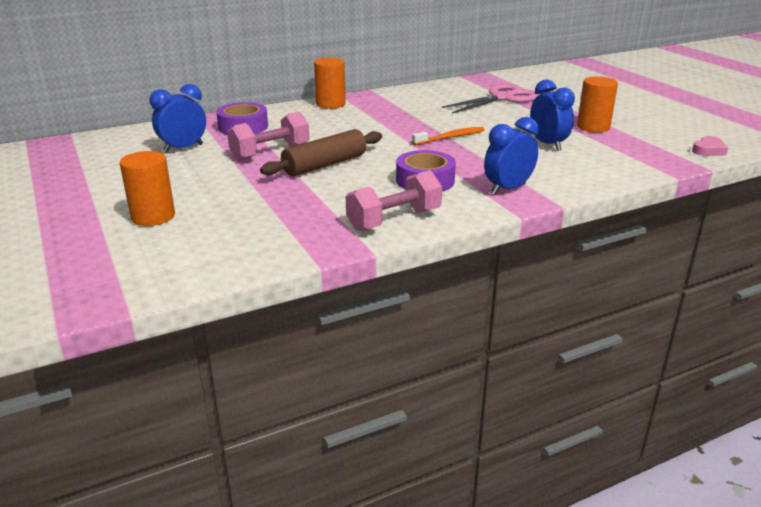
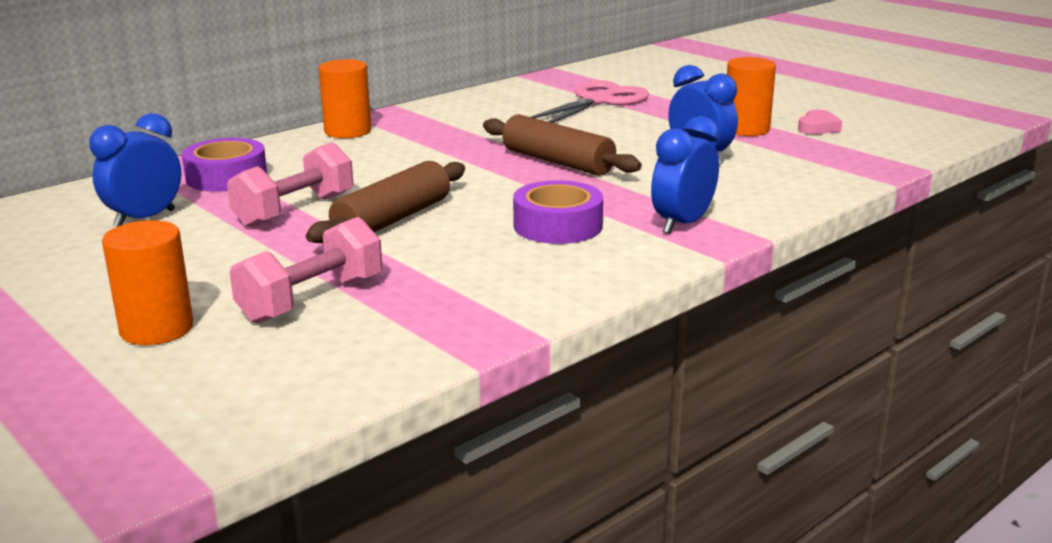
camera: 15 degrees left, 5 degrees down
(394, 220) = (546, 286): pink dumbbell -> pink dumbbell (311, 300)
(450, 137) = (557, 162): orange toothbrush -> brown rolling pin
(708, 150) = (912, 145): pink heart -> pink heart (818, 128)

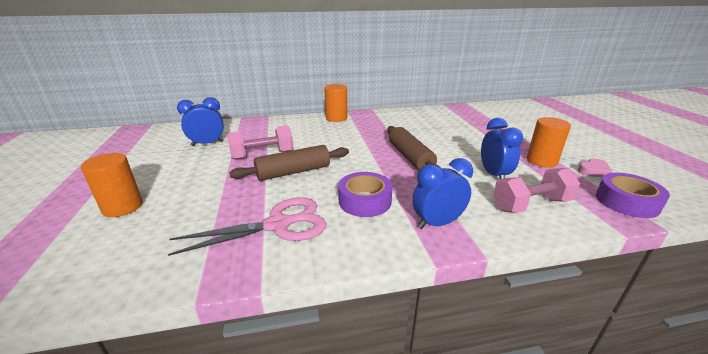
camera: 30 degrees right, 5 degrees up
(226, 177) = (263, 130): purple tape -> purple tape (626, 202)
(311, 300) = (197, 212): pink dumbbell -> pink dumbbell (530, 205)
(598, 101) = (469, 125): pink scissors -> pink scissors (278, 225)

